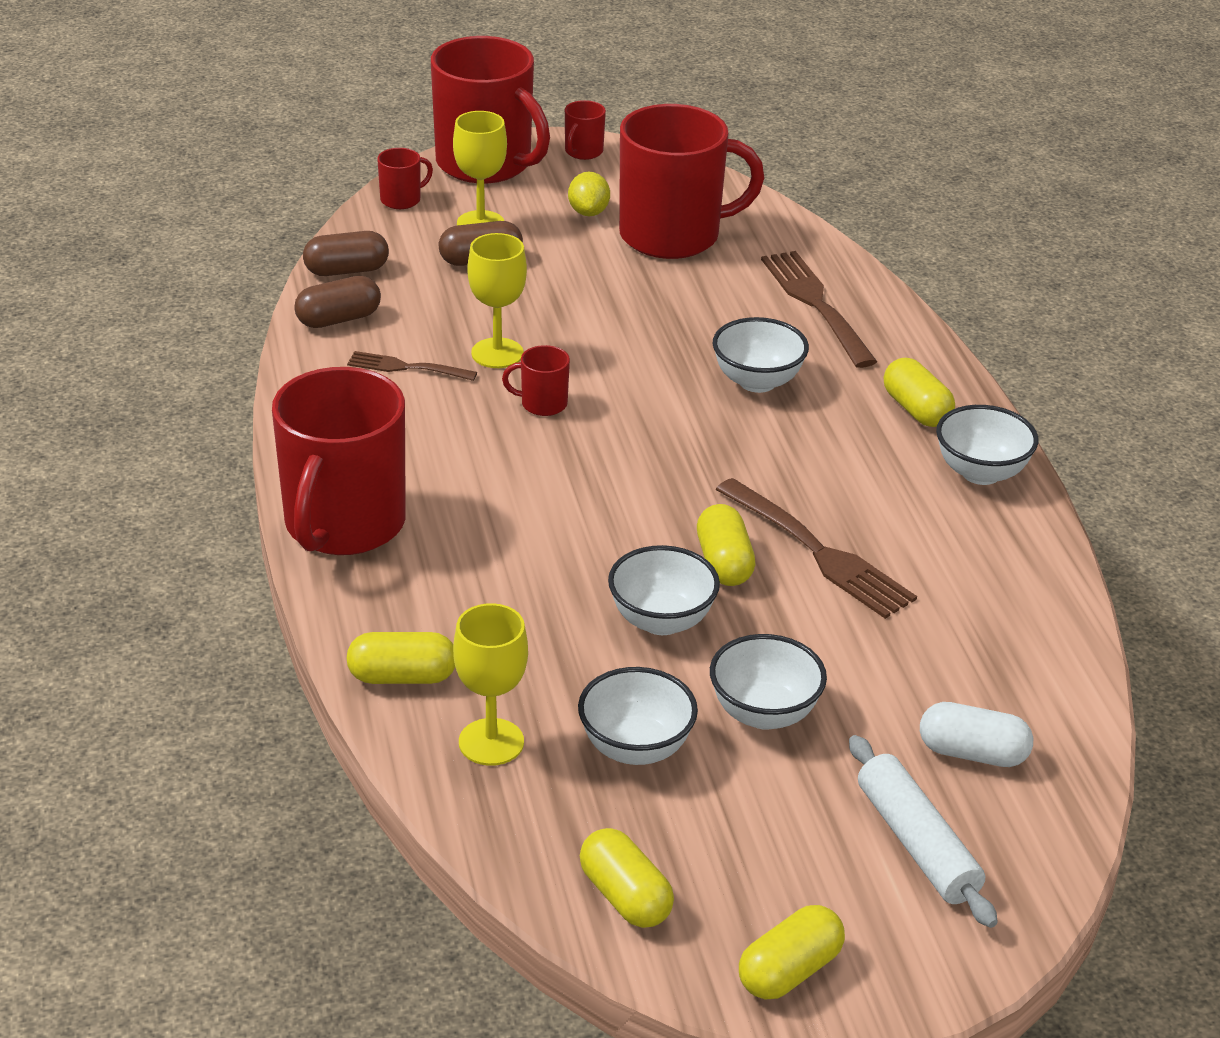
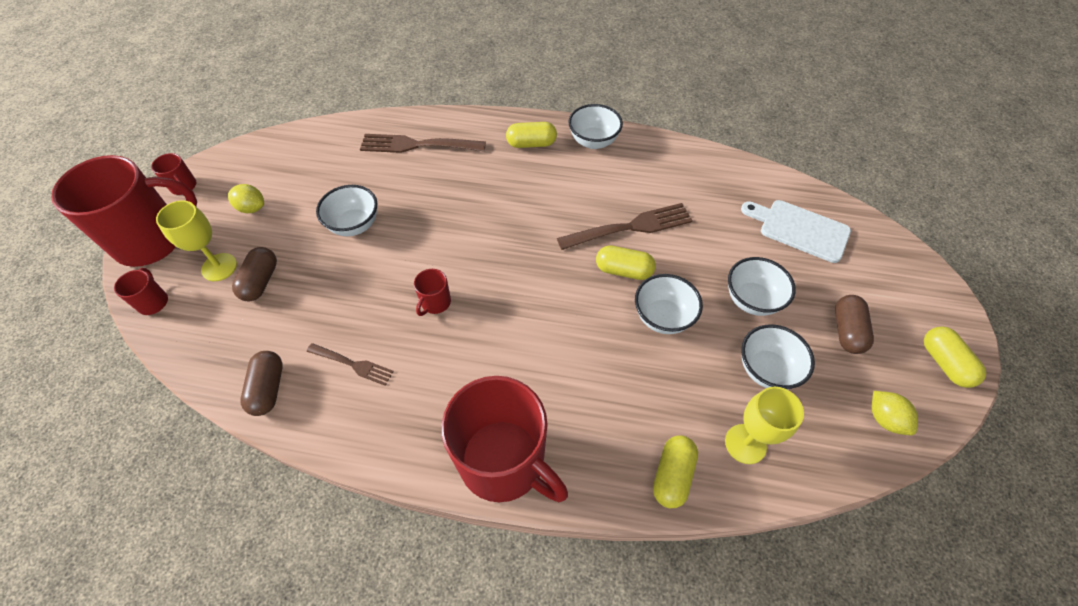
camera: 65 degrees left, 20 degrees up
(346, 270) = (213, 364): brown capsule -> brown capsule (846, 331)
(407, 367) = (352, 364): brown fork -> brown fork turned 105 degrees counterclockwise
(497, 353) = (368, 308): yellow goblet -> none
(625, 897) = (884, 419): yellow capsule -> yellow lemon
(673, 235) = (307, 178): red mug -> none
(757, 381) = (472, 195): white bowl -> white bowl (354, 225)
(917, 843) = (859, 275): white rolling pin -> none
(972, 753) = (799, 229): white capsule -> white cutting board

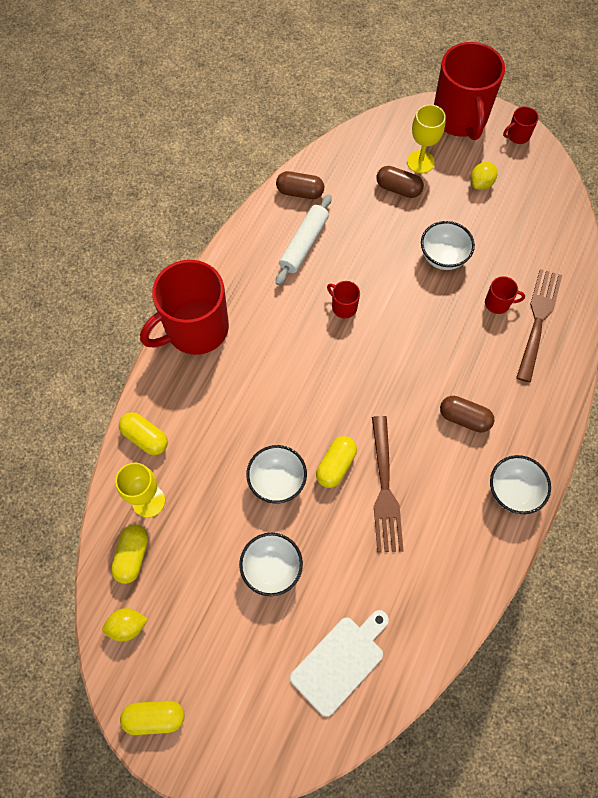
camera: 105 degrees right, 10 degrees up
(153, 302) = (397, 123): red mug -> red mug (498, 303)
(352, 364) = (304, 244): brown fork -> white rolling pin
(531, 144) = (521, 427): yellow capsule -> yellow capsule (132, 556)
(766, 370) = (202, 548): white bowl -> none
(846, 331) = (214, 642): brown capsule -> brown capsule (464, 418)

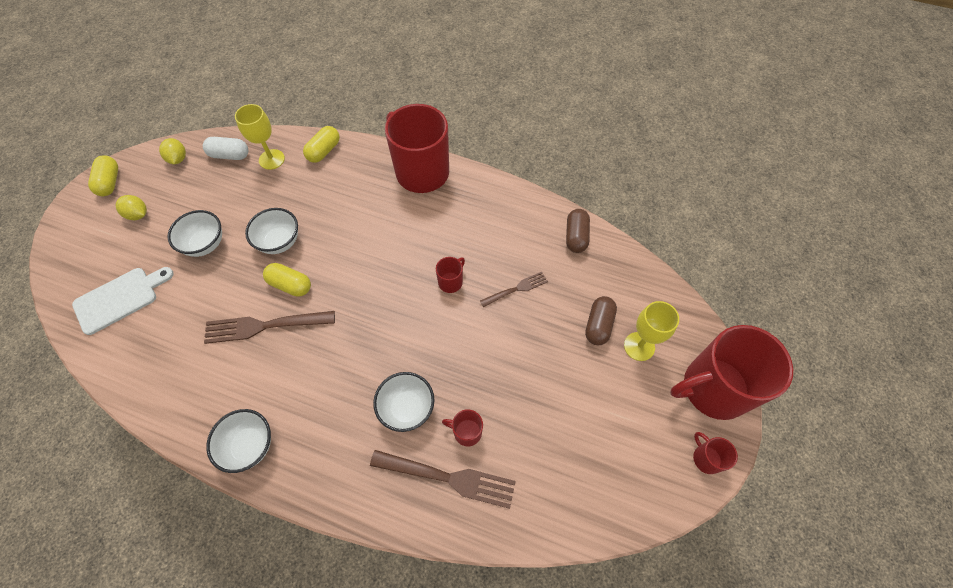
camera: 85 degrees right, 5 degrees down
(132, 556) = (230, 155): yellow capsule -> white capsule
(304, 244) = (517, 244): white rolling pin -> none
(340, 662) = (120, 299): white cutting board -> white cutting board turned 75 degrees counterclockwise
(356, 250) = (516, 289): none -> brown fork
(443, 257) = (518, 373): white bowl -> white bowl (407, 408)
(464, 418) = (331, 396): brown capsule -> none
(481, 183) = (624, 413): yellow lemon -> yellow lemon (138, 214)
(498, 303) = (466, 432): red mug -> red mug turned 105 degrees clockwise

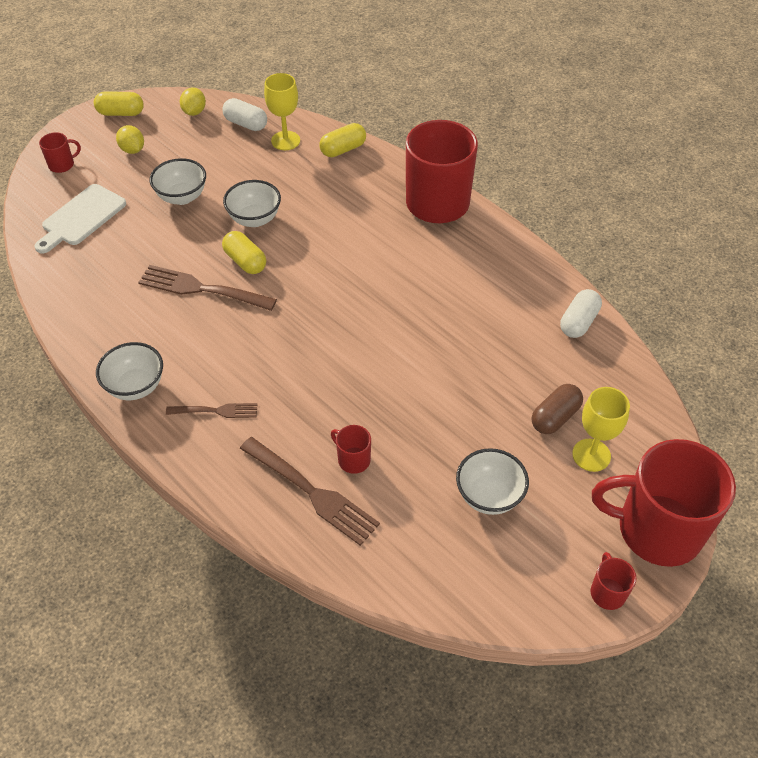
camera: 25 degrees right, 10 degrees down
(110, 182) = (121, 113): yellow capsule -> yellow capsule turned 75 degrees clockwise
(120, 299) = (81, 217): white cutting board -> white cutting board turned 135 degrees clockwise
(407, 408) = (303, 414): white bowl -> white bowl (489, 496)
(451, 282) = (412, 316): red mug -> red mug (62, 165)
(516, 289) = (480, 349): brown fork -> brown fork (215, 411)
(576, 236) = (578, 322): brown capsule -> white capsule

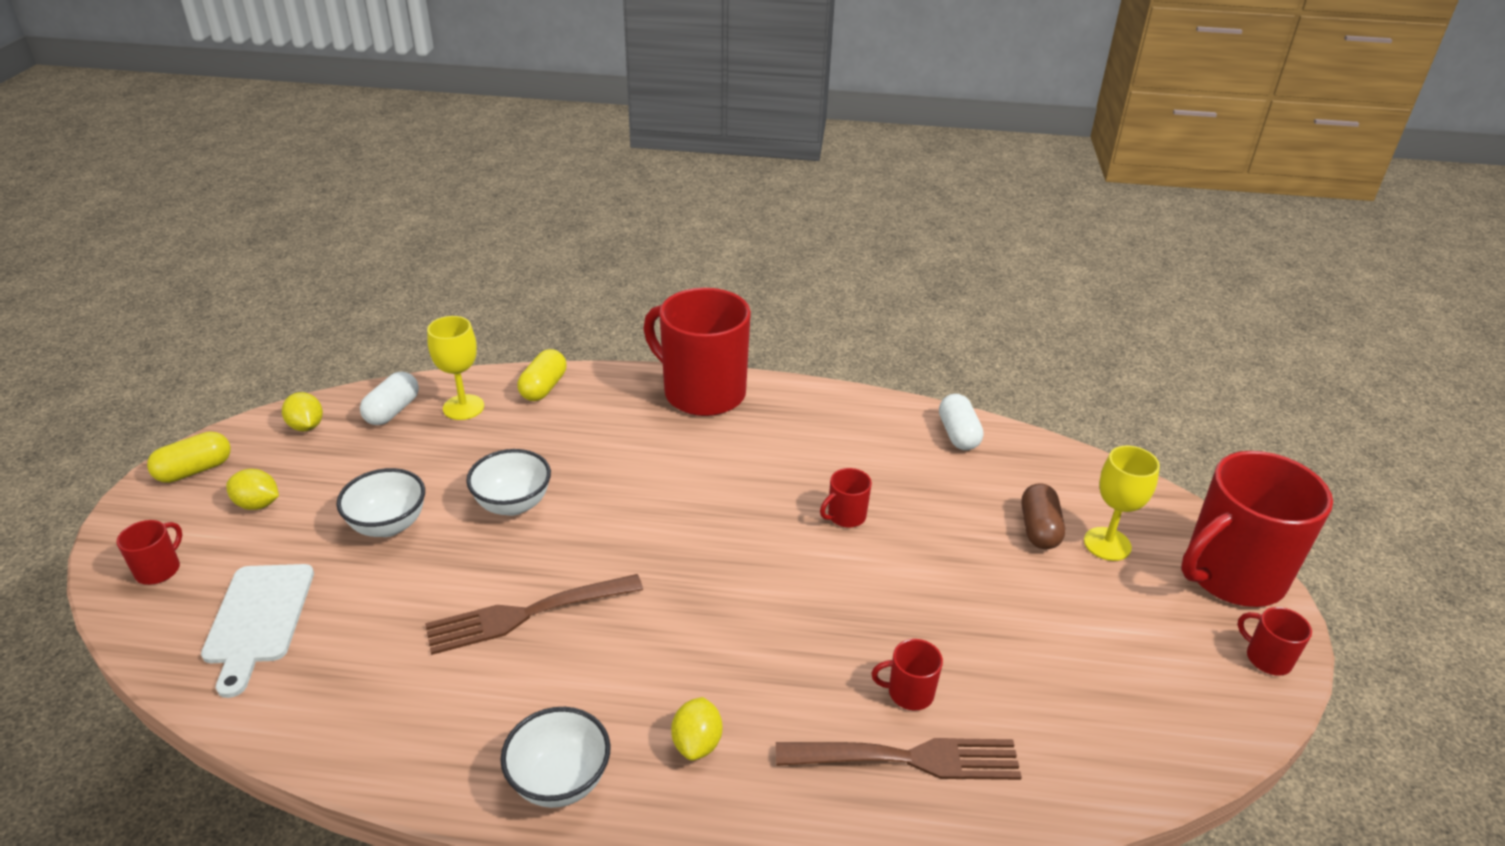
camera: 40 degrees left, 15 degrees down
(215, 411) = (697, 743): brown fork -> yellow lemon
(245, 261) = (551, 555): yellow capsule -> none
(246, 124) = (392, 411): white capsule -> white capsule turned 60 degrees counterclockwise
(436, 334) = (845, 516): none -> red mug
(489, 496) = (1073, 640): white bowl -> none

